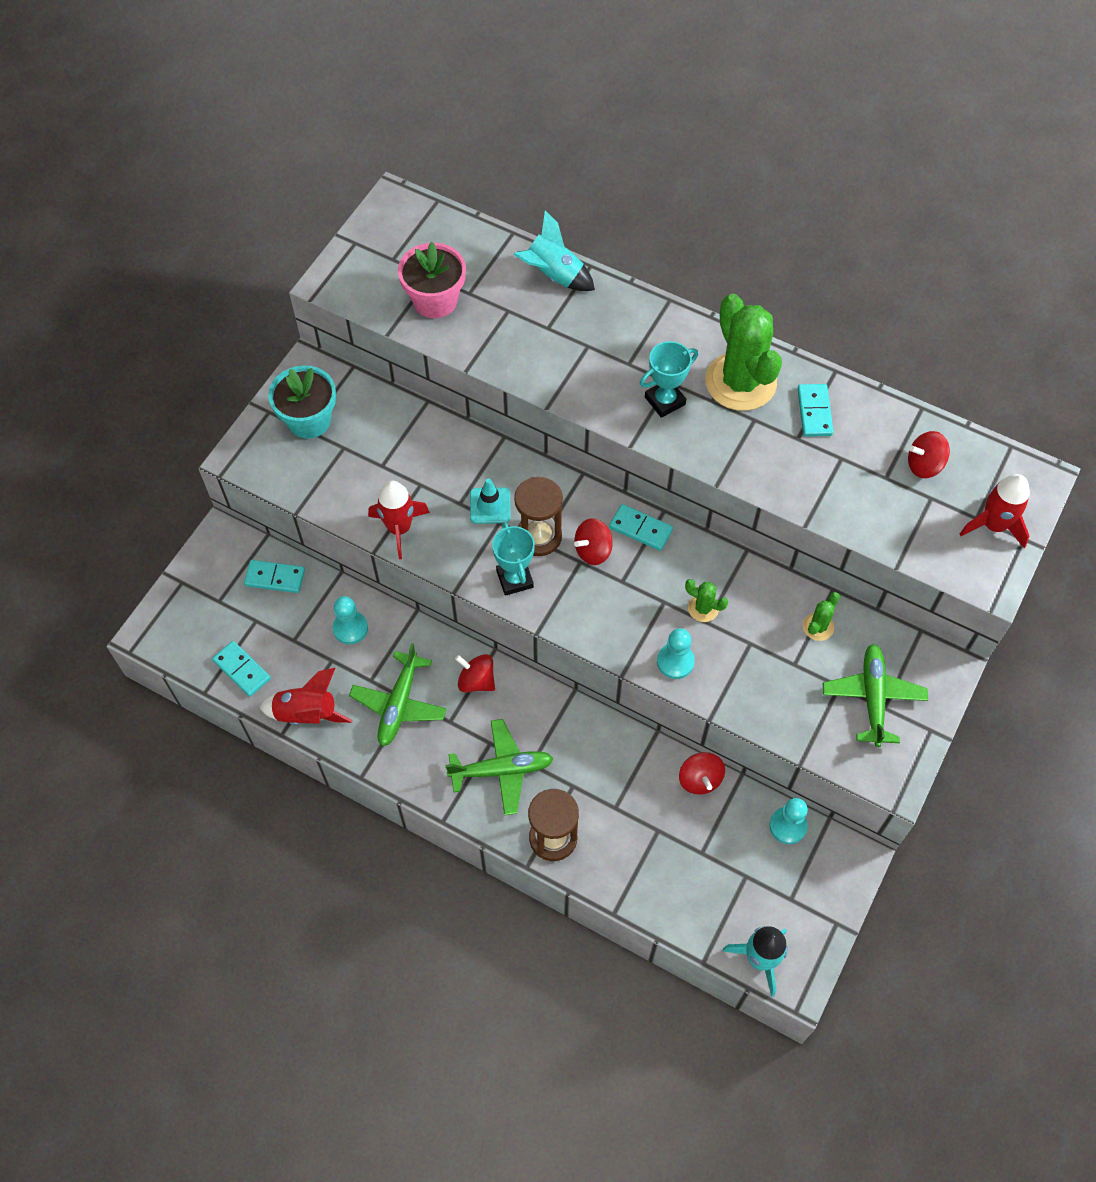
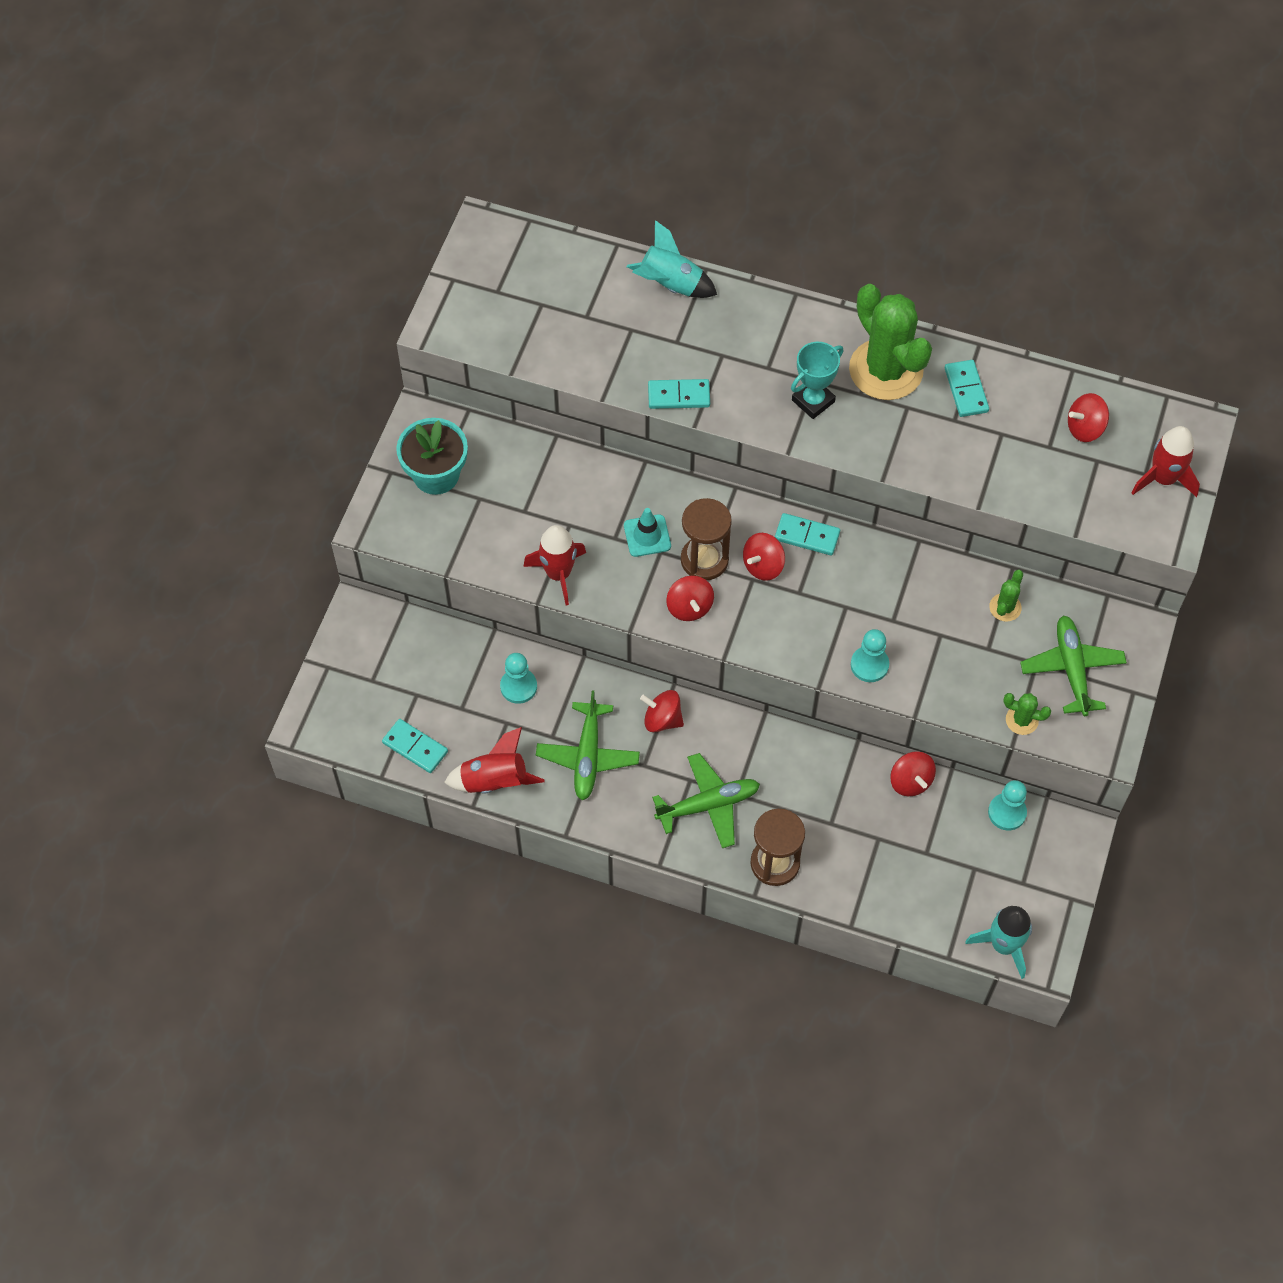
camera: 10 degrees left, 0 degrees up
(275, 578) = (426, 646): turquoise domino -> turquoise domino (679, 396)
(435, 300) = (553, 330): pink flower pot -> none
(514, 579) = (689, 607): turquoise trophy -> red spinning top
(703, 608) = (886, 607): green cactus -> green cactus (1022, 720)

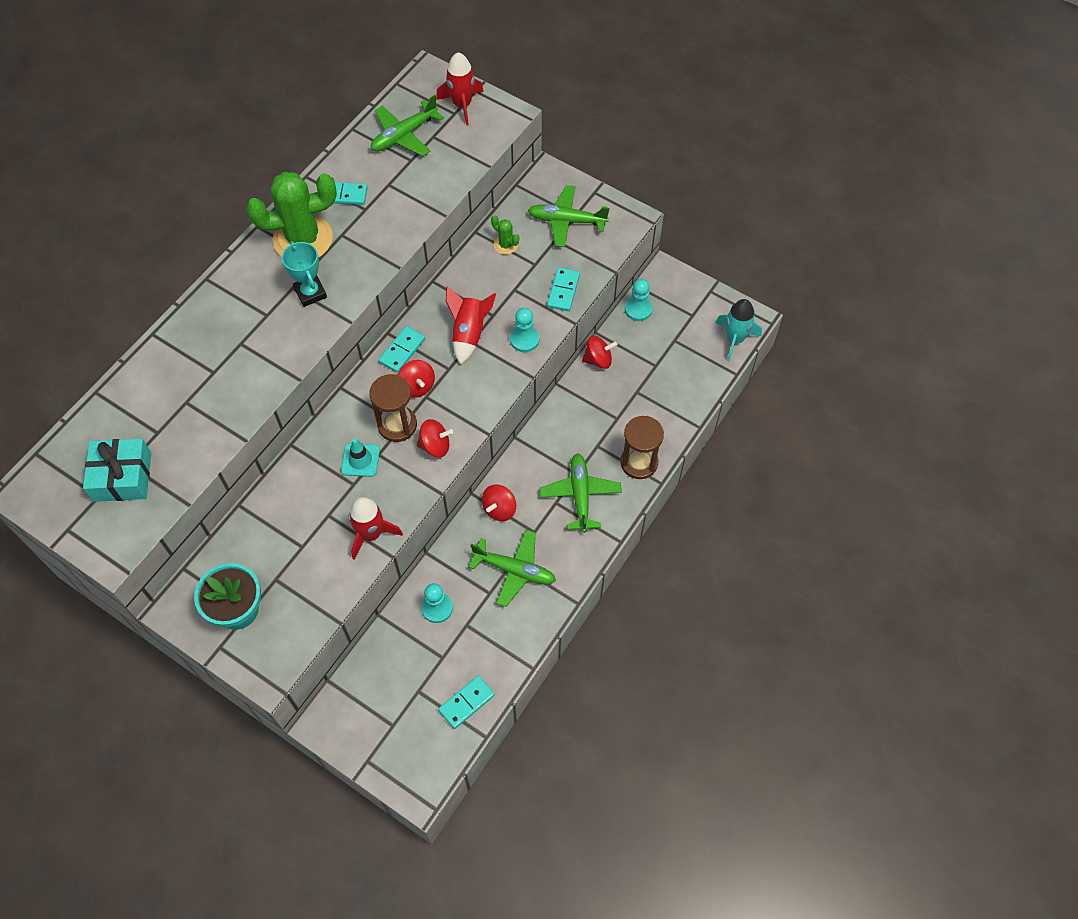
camera: 75 degrees left, 0 degrees up
(494, 781) = (515, 646): red rocket -> red rocket (469, 333)
(525, 304) = (122, 477): none -> turquoise gift
(670, 285) = (155, 363): turquoise rocket -> none
(679, 396) = (266, 383): turquoise domino -> turquoise domino (563, 291)
(1022, 720) = (597, 260): green cactus -> none
(1085, 428) = (404, 135): red spinning top -> green plane

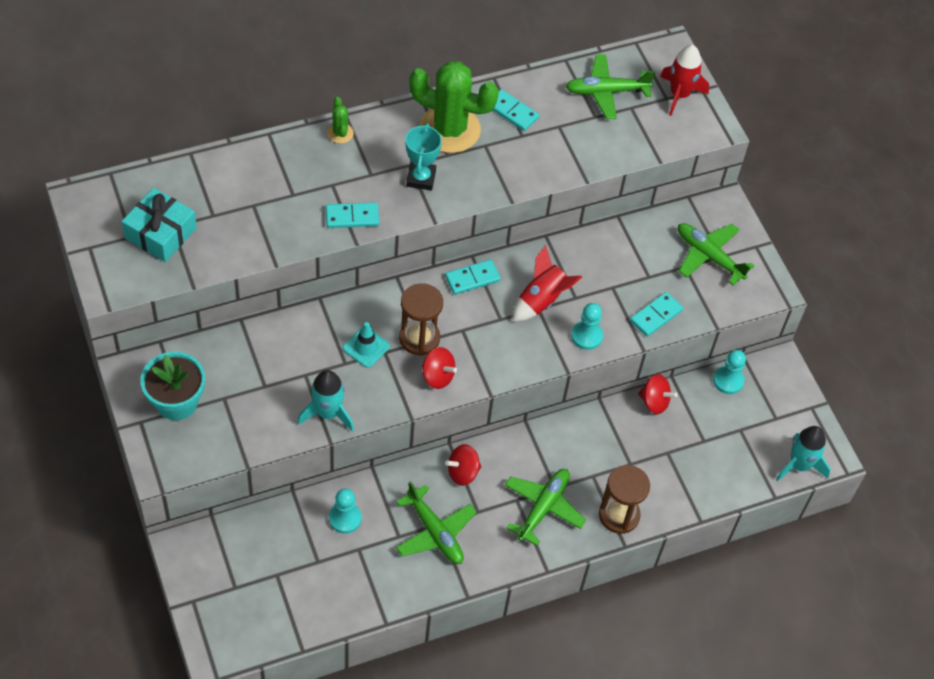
camera: 30 degrees right, 5 degrees down
(371, 534) = (327, 413): red rocket -> turquoise rocket
(417, 386) = (461, 316): red spinning top -> none
(466, 703) = (308, 612): turquoise domino -> turquoise domino (352, 217)
(505, 245) = (635, 244): green cactus -> green cactus (340, 133)

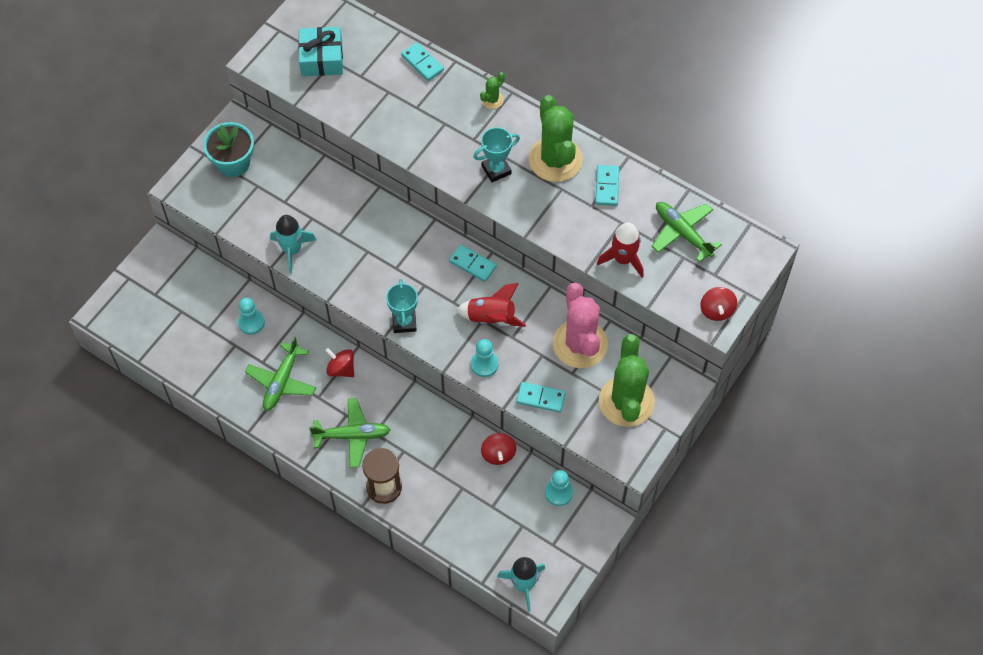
camera: 60 degrees right, 5 degrees up
(352, 217) = (427, 152): turquoise domino -> turquoise domino (422, 63)
(366, 347) = (362, 238): turquoise traffic cone -> none
(419, 338) = (395, 264): brown hourglass -> none
(437, 376) = (373, 294): red spinning top -> red spinning top (716, 310)
(489, 370) = (404, 322): none -> turquoise trophy
(624, 252) = (580, 344): none -> pink cactus
(679, 95) = (726, 281): red rocket -> red rocket (623, 259)
(708, 256) = (626, 401): green plane -> green cactus

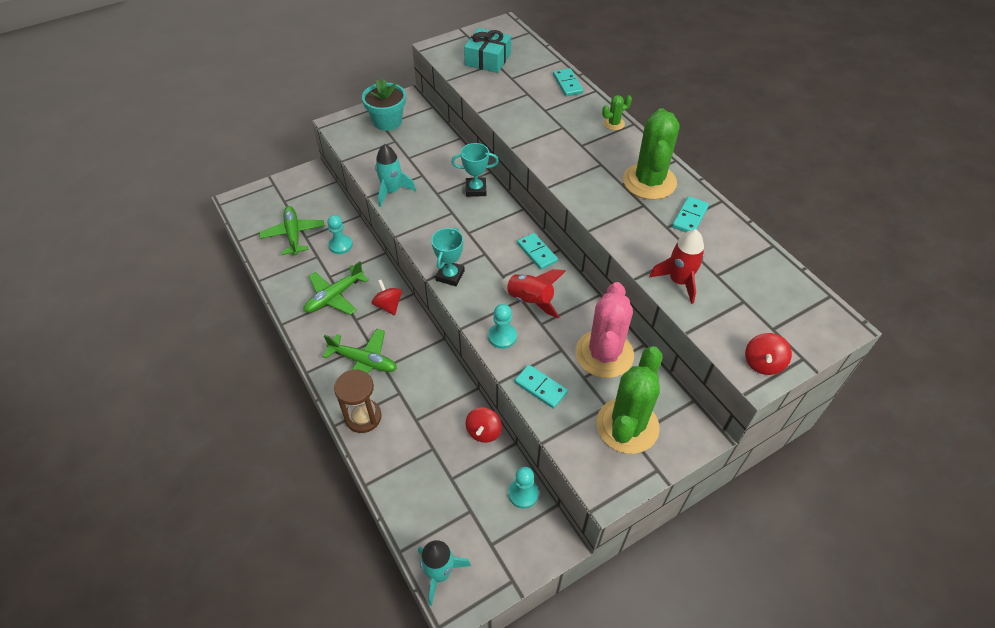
camera: 25 degrees right, 10 degrees down
(496, 170) = (590, 172): turquoise trophy -> turquoise trophy (476, 189)
(682, 233) = (752, 279): green plane -> green plane (293, 234)

